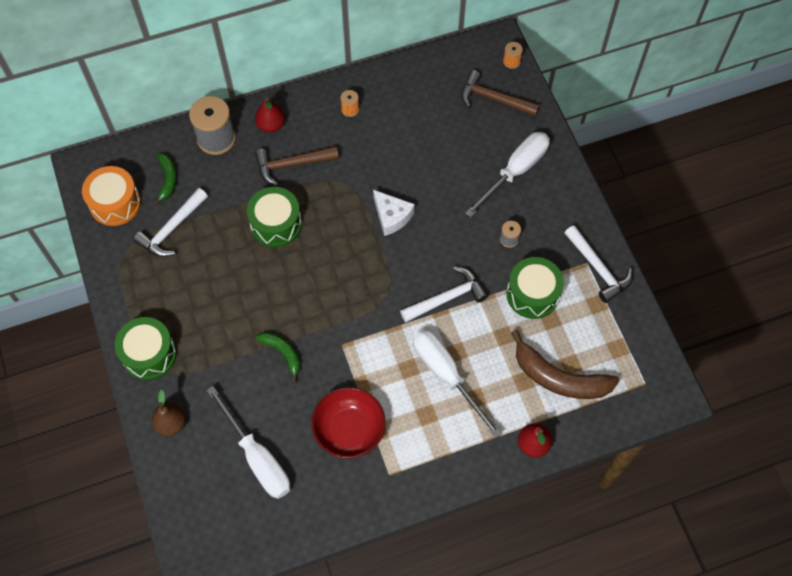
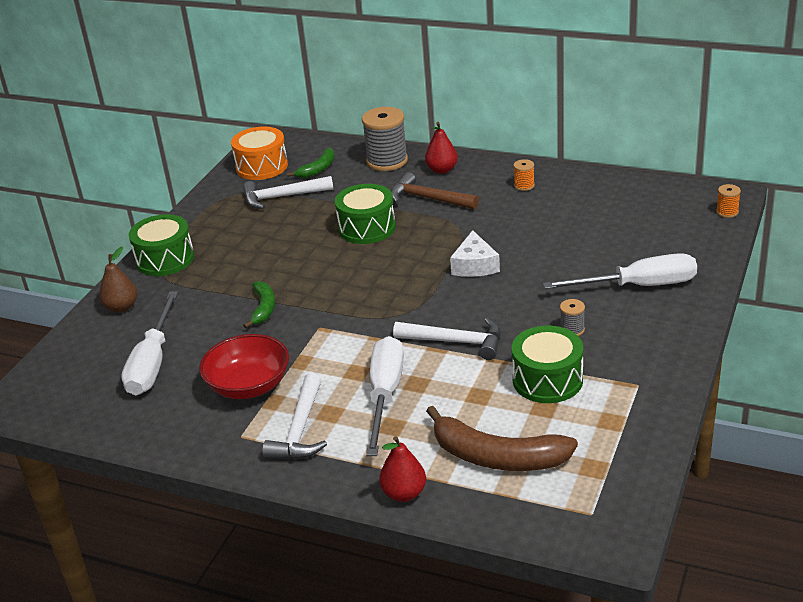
camera: 45 degrees right, 30 degrees down
(493, 99) = (676, 229): brown hammer -> none
(559, 378) = (497, 457): brown banana -> brown banana turned 45 degrees counterclockwise
(598, 268) = (646, 395): white hammer -> white hammer (300, 430)

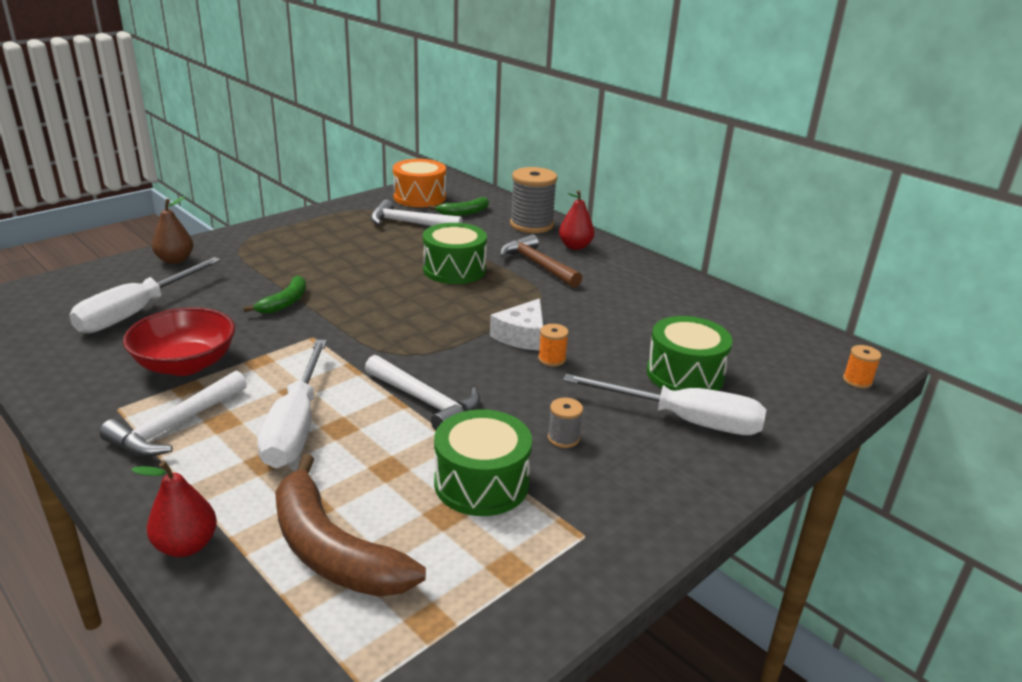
camera: 20 degrees right, 5 degrees down
(165, 259) = (257, 237): green drum -> green drum (685, 374)
(385, 395) = (295, 426): white screwdriver -> white screwdriver turned 150 degrees clockwise
(524, 186) = (643, 283): orange spool -> orange spool (552, 359)

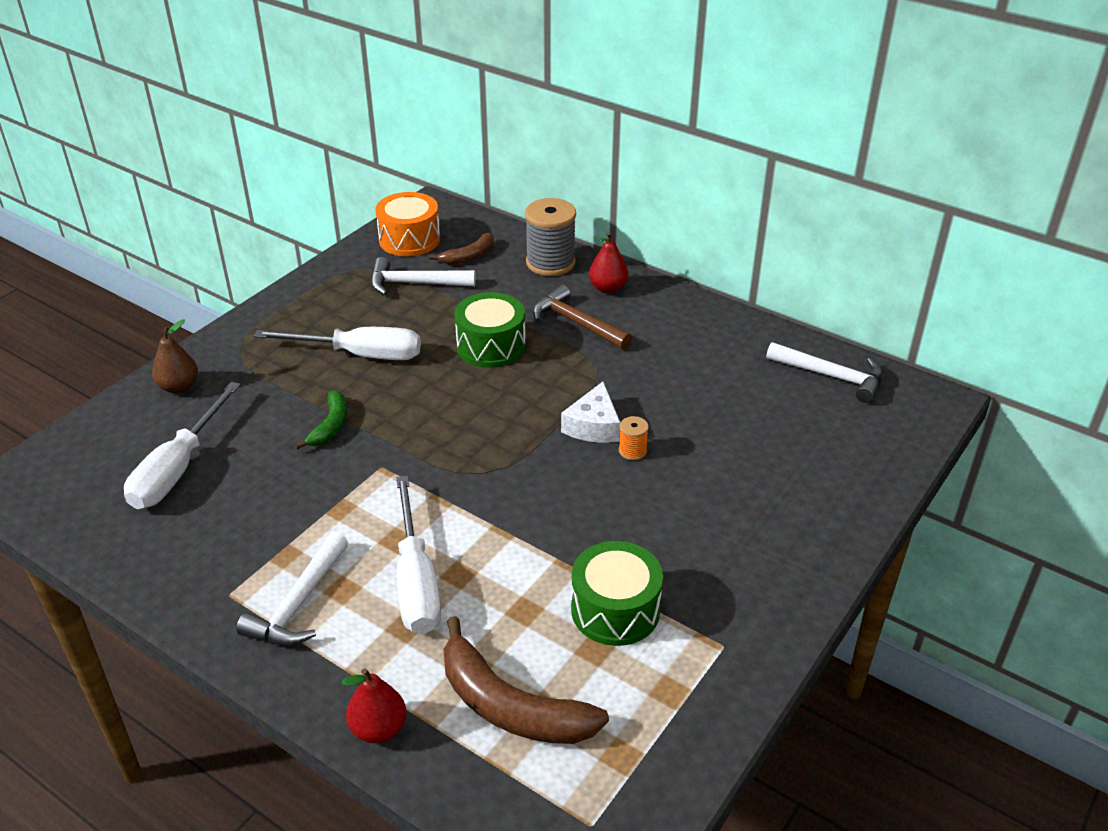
camera: 10 degrees left, 10 degrees up
(186, 364) = (268, 527): red bowl -> none
(426, 401) = (529, 527): white hammer -> white hammer (832, 376)
(464, 213) = (469, 256): green banana -> brown banana
(563, 438) = (673, 545): grey spool -> none
(684, 420) = (778, 502): white screwdriver -> white screwdriver (360, 355)
(685, 374) = (765, 446): green drum -> none
(857, 381) = (927, 423): orange spool -> none

